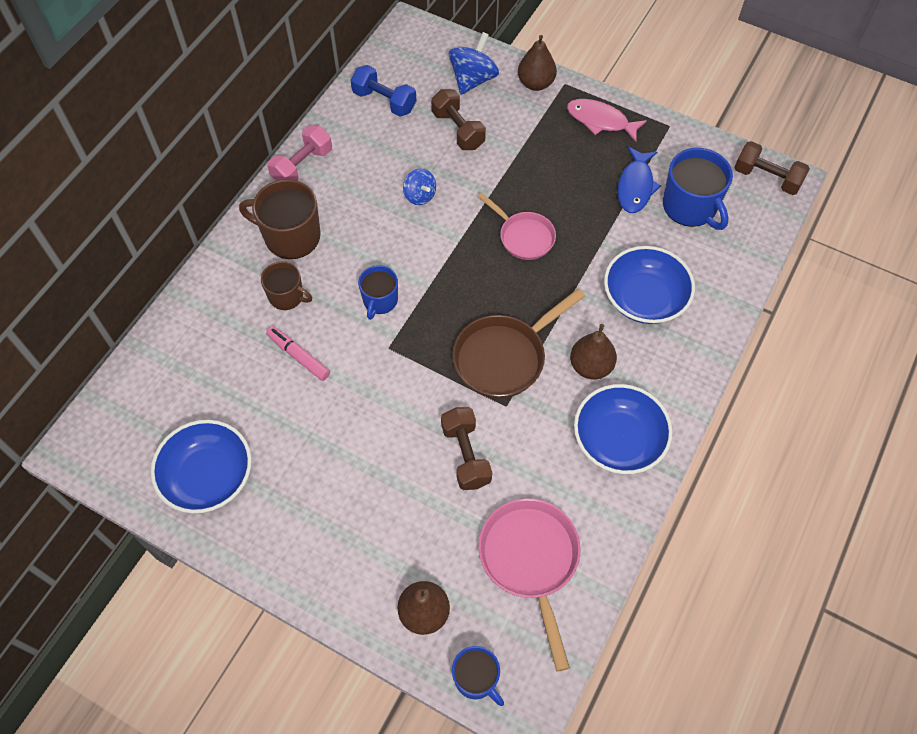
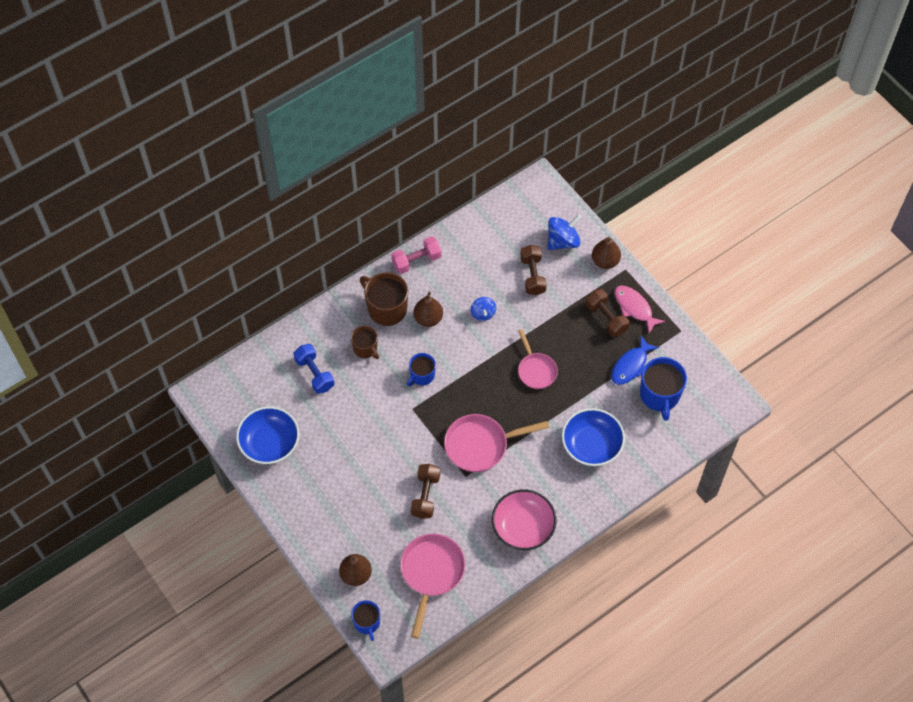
camera: 25 degrees right, 0 degrees up
(298, 356) = (355, 391): pink marker -> none
(384, 101) = (493, 234): blue dumbbell -> blue dumbbell (314, 374)
(504, 357) = (480, 445): brown pan -> pink pan
(591, 366) = (532, 474): brown pear -> brown pear (428, 318)
(618, 440) = (523, 526): blue bowl -> pink bowl
(767, 178) = (725, 396): brown dumbbell -> brown dumbbell (606, 318)

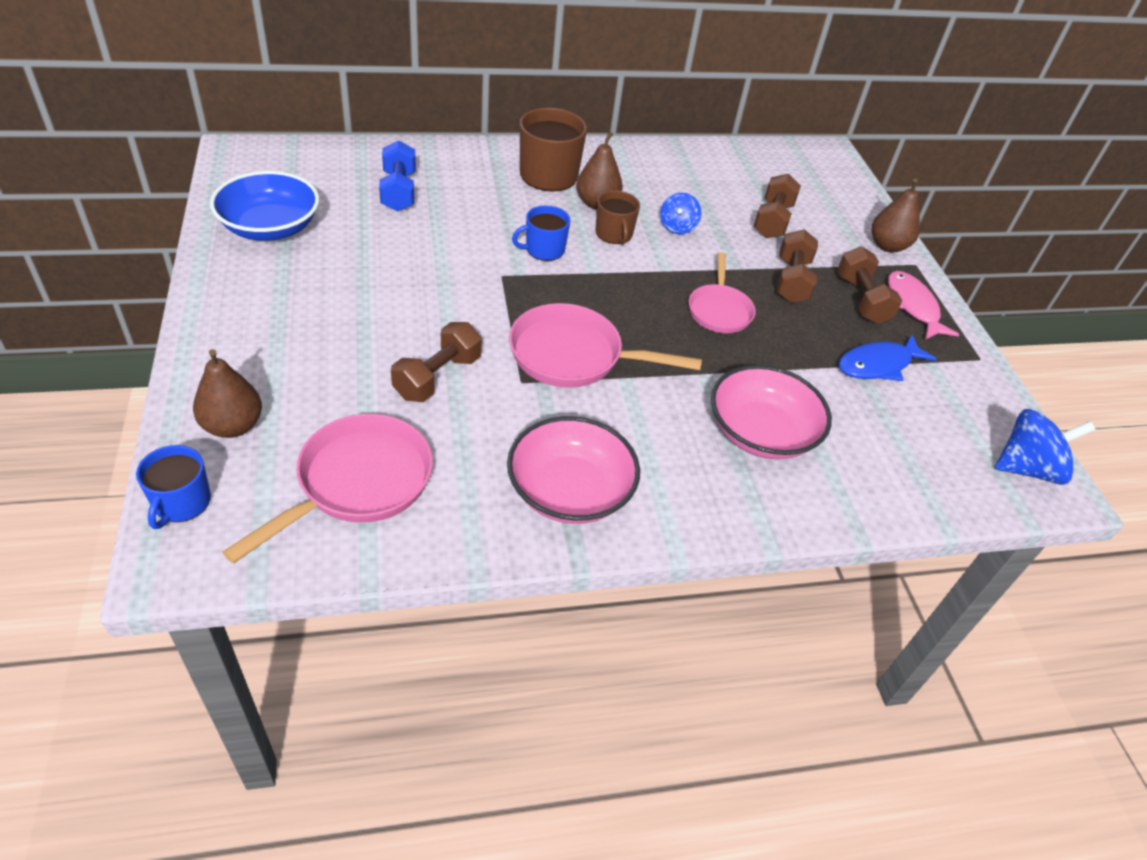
camera: 20 degrees right, 15 degrees down
(365, 348) = (488, 196): brown mug -> brown mug (614, 234)
(416, 261) = (621, 153): pink dumbbell -> none
(563, 241) = (834, 207): blue spinning top -> blue spinning top (1027, 468)
(564, 324) = (792, 281): none -> brown dumbbell
(591, 444) = (761, 433): blue bowl -> pink bowl
(660, 395) = (913, 420): blue mug -> none

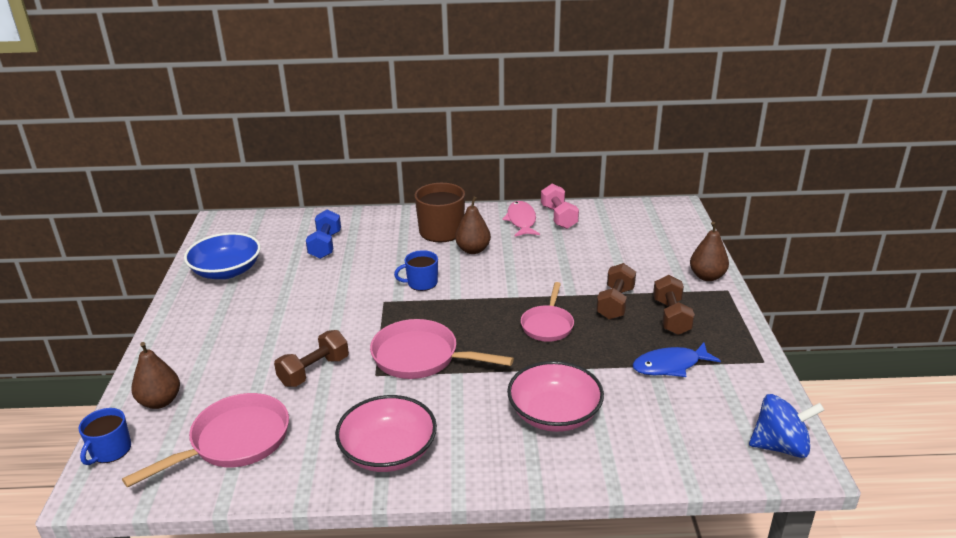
camera: 15 degrees right, 15 degrees down
(614, 234) = (480, 271): brown mug -> none
(677, 227) = (532, 265): blue spinning top -> none
(691, 160) = (558, 217): none -> pink dumbbell
(772, 220) = (613, 259): brown dumbbell -> none
(913, 306) = (715, 321): pink fish -> pink fish (521, 220)

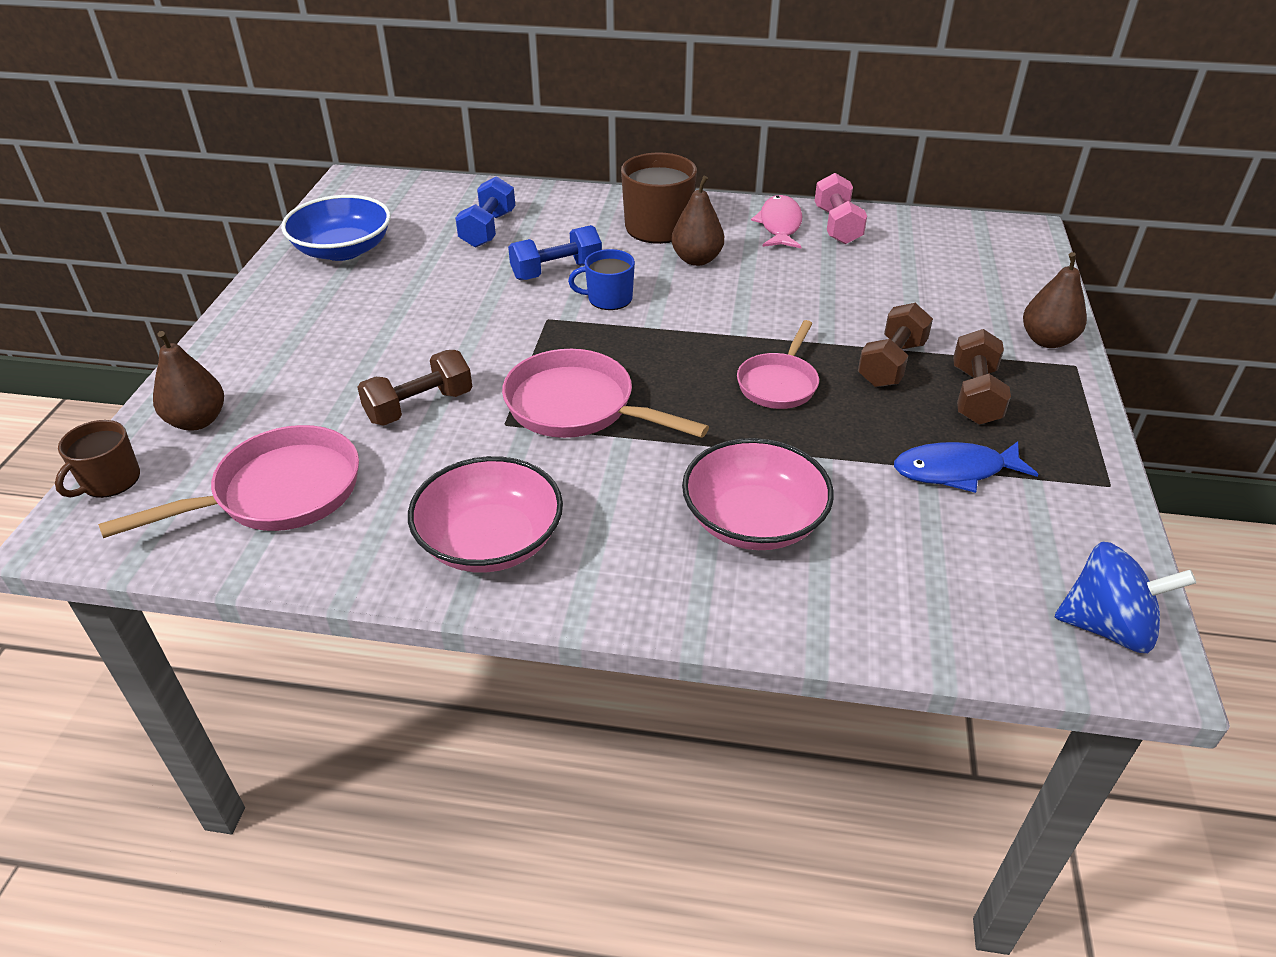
camera: 10 degrees right, 10 degrees up
(110, 450) = (109, 480): blue mug -> brown mug
(381, 268) = (556, 271): none -> blue dumbbell

